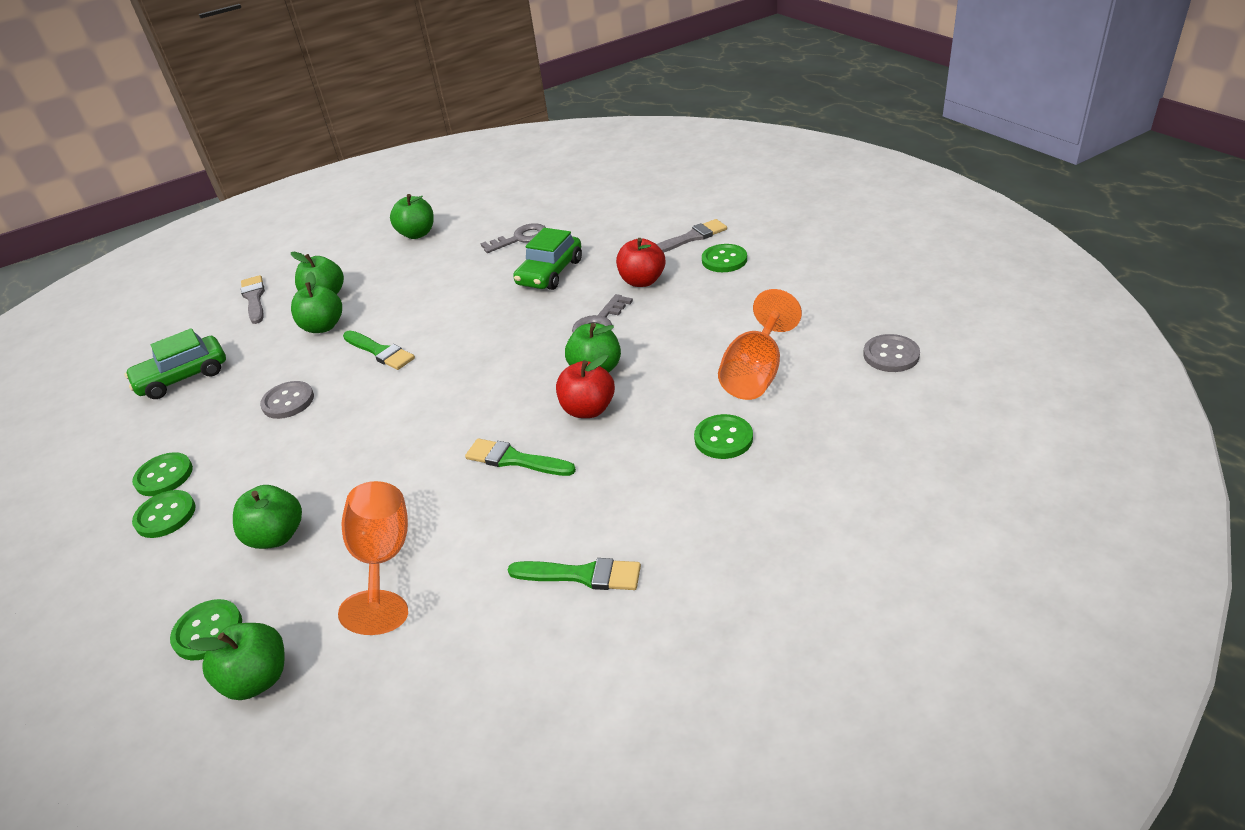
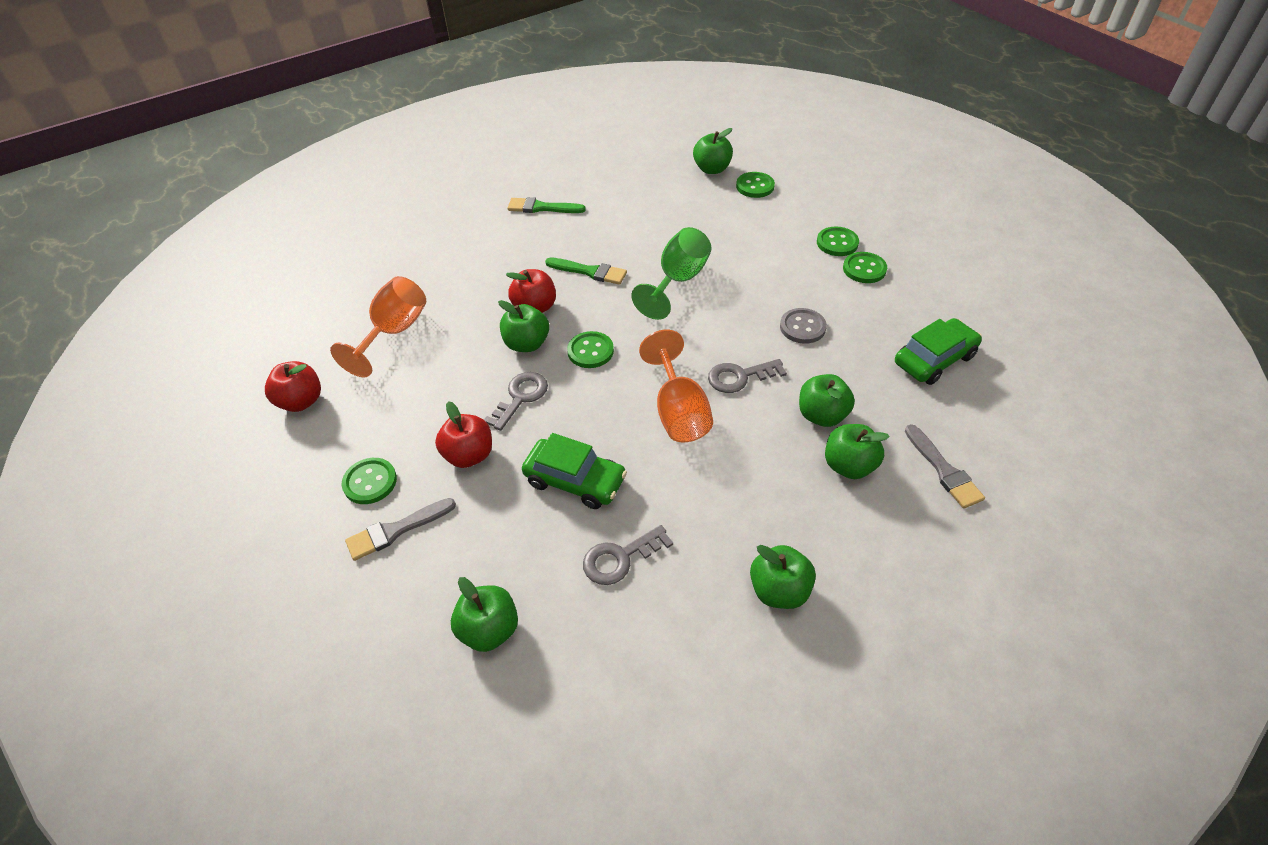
camera: 175 degrees right, 10 degrees up
(277, 536) = (744, 229): green apple -> green apple (489, 630)
(380, 352) = (740, 377): green brush -> grey key
(383, 560) = (665, 216): orange goblet -> orange goblet (678, 411)
(403, 451) = (678, 281): none -> green goblet
(550, 272) = (575, 481): green car -> green car turned 90 degrees clockwise
(723, 438) = (437, 281): green button -> green button (590, 351)
(825, 306) = (301, 401): none -> red apple
(891, 355) = (279, 343): grey button -> none

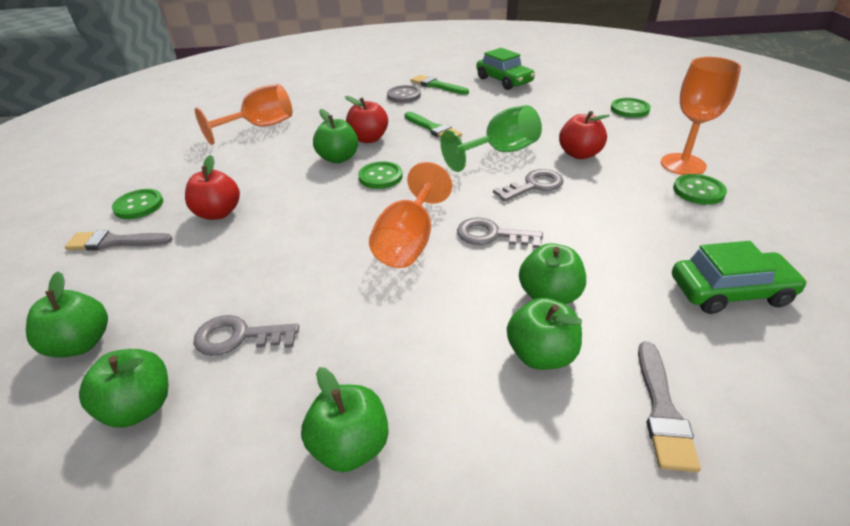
camera: 30 degrees right, 10 degrees down
(301, 401) = (161, 146): red apple -> red apple (579, 154)
(520, 397) = (296, 189): grey key -> grey key (534, 185)
(575, 481) = (271, 260): green car -> green car (504, 81)
(712, 169) = (598, 91): green apple -> green apple (140, 407)
(802, 327) = (591, 217): grey button -> grey button (404, 95)
(837, 243) = (683, 164): green button -> orange goblet

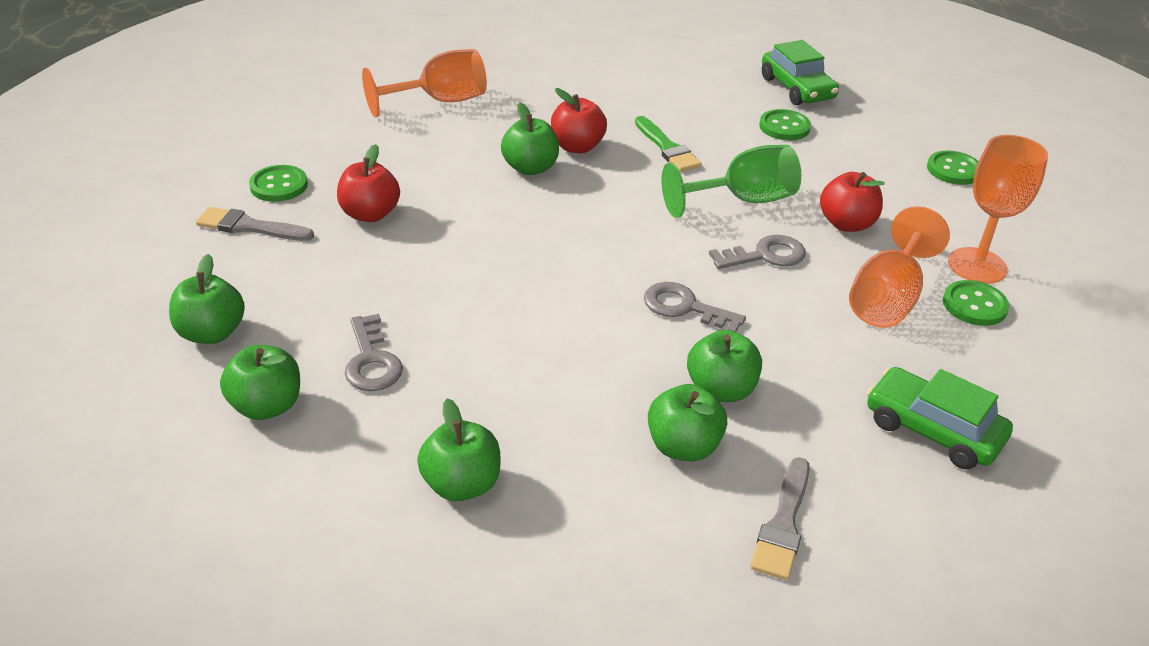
camera: 10 degrees right, 0 degrees up
(238, 337) = (371, 361): grey key -> grey key turned 120 degrees counterclockwise
(380, 177) = (576, 205): green button -> green button (784, 127)
(404, 95) = (645, 87): grey button -> none
(409, 242) = (584, 295): orange goblet -> orange goblet (887, 299)
(437, 85) = (697, 79): green brush -> none
(730, 291) = (932, 430): green car -> green car turned 150 degrees counterclockwise

